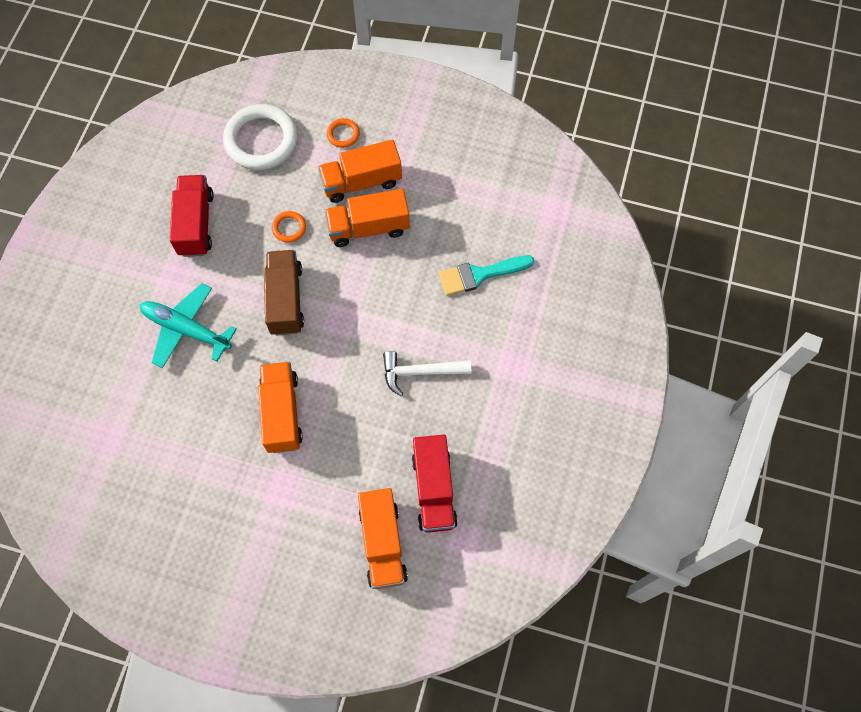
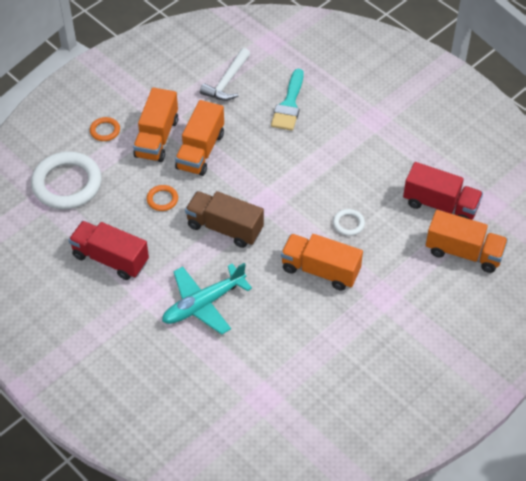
camera: 60 degrees left, 15 degrees down
(355, 410) = (348, 224): none -> white ring
(420, 372) = (343, 172): white hammer -> white hammer (227, 81)

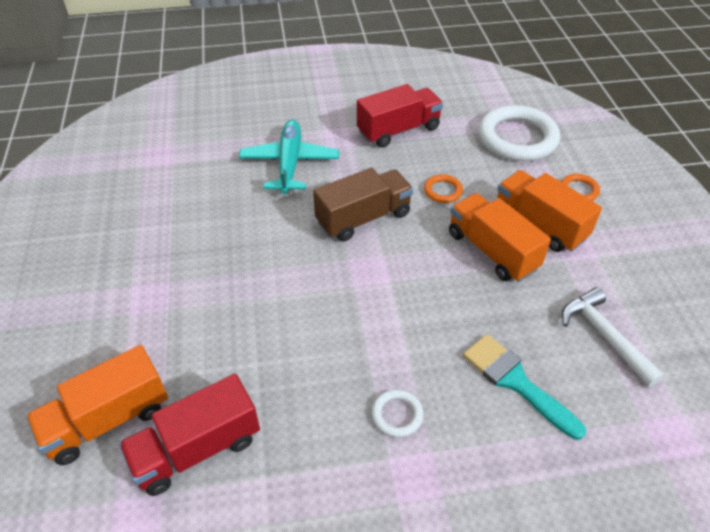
camera: 125 degrees right, 5 degrees down
(320, 270) = (236, 263): orange truck -> none
(348, 224) = (268, 325): white ring -> white ring (397, 415)

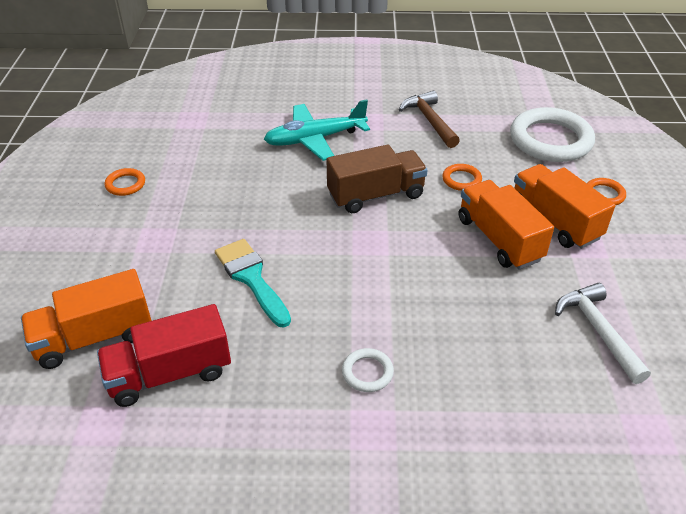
camera: 10 degrees right, 5 degrees down
(103, 238) = (125, 184): none -> orange ring
(290, 163) = (315, 139): turquoise plane -> turquoise plane turned 120 degrees counterclockwise
(398, 130) = (429, 121): red truck -> brown hammer
(515, 381) = (494, 359): turquoise brush -> turquoise brush (251, 278)

